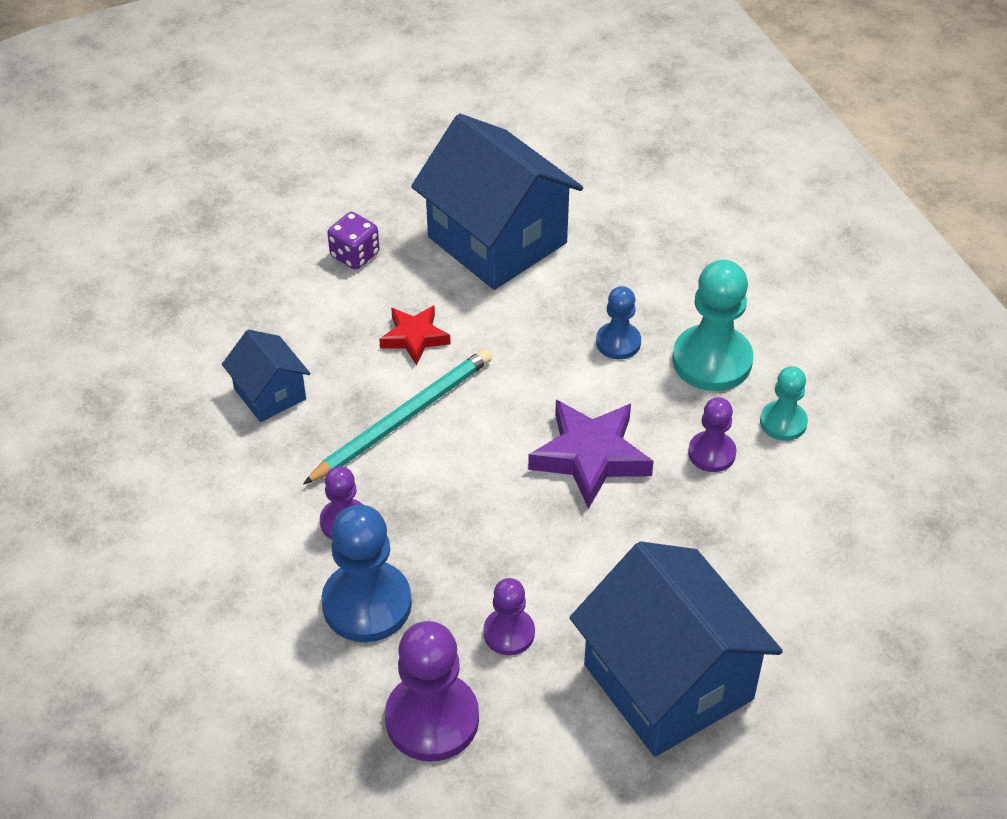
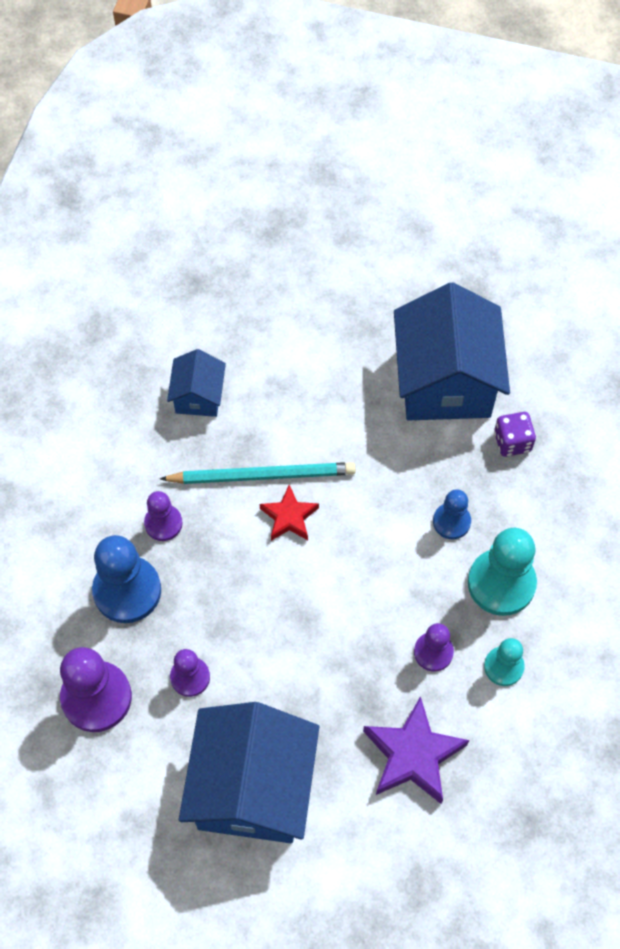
camera: 40 degrees right, 15 degrees up
(355, 255) = (341, 327): purple dice -> purple dice (512, 442)
(414, 337) = (323, 419): red star -> red star (289, 517)
(590, 457) = (353, 594): purple star -> purple star (413, 755)

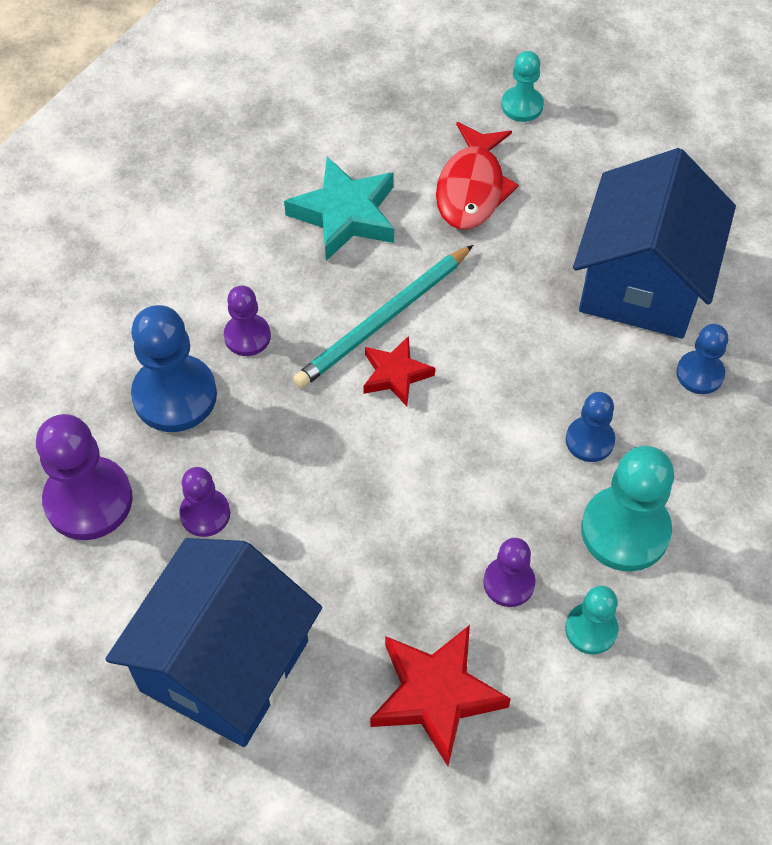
camera: 20 degrees right, 5 degrees down
(198, 396) = (345, 215): blue house -> turquoise star
(262, 475) = (383, 320): turquoise pencil -> turquoise pencil turned 120 degrees clockwise
(288, 342) = (472, 188): none -> red fish
(300, 258) = (522, 105): none -> turquoise pawn
(413, 755) = (436, 695): purple star -> red star
(512, 442) = (700, 374): purple dice -> blue pawn

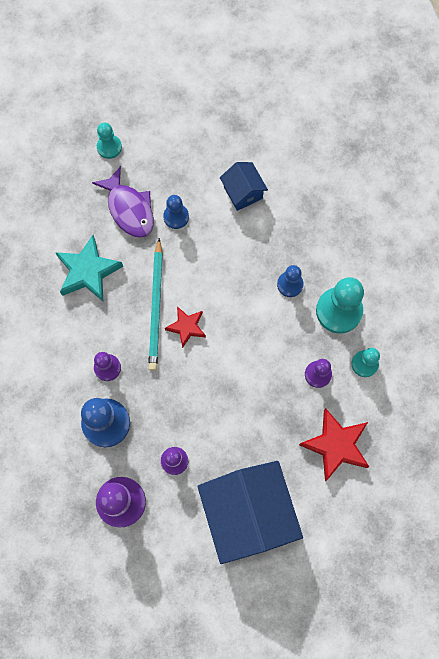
camera: 45 degrees left, 15 degrees up
(472, 188) = (129, 209): red fish -> purple fish
(642, 283) = (243, 192): blue house -> blue house, size x0.49
(700, 374) = (303, 215): blue pawn -> blue pawn (176, 217)

